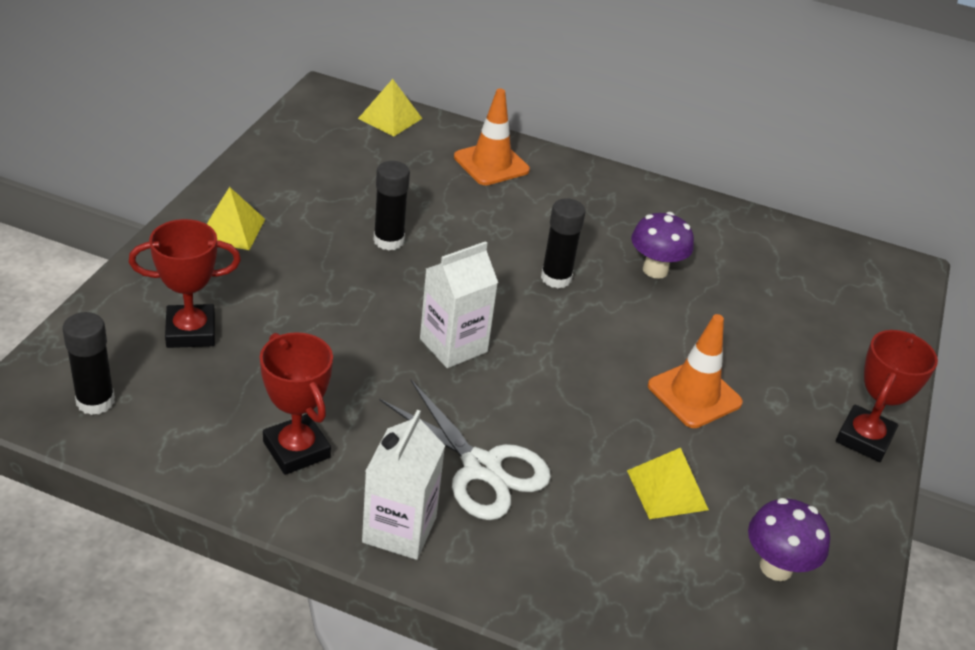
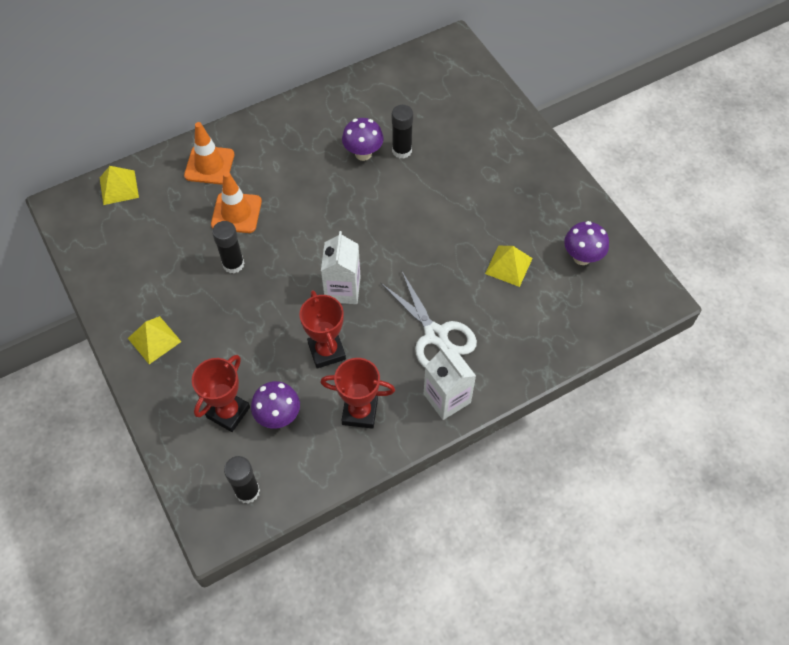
camera: 45 degrees left, 20 degrees up
(223, 377) = (278, 416): none -> purple mushroom
(482, 468) = (436, 335): white scissors -> white scissors turned 60 degrees clockwise
(556, 278) = (331, 204): black glue stick -> black glue stick (402, 150)
(694, 394) = (461, 206): orange traffic cone -> orange traffic cone (236, 213)
(864, 438) = (541, 159): red trophy -> red trophy (327, 351)

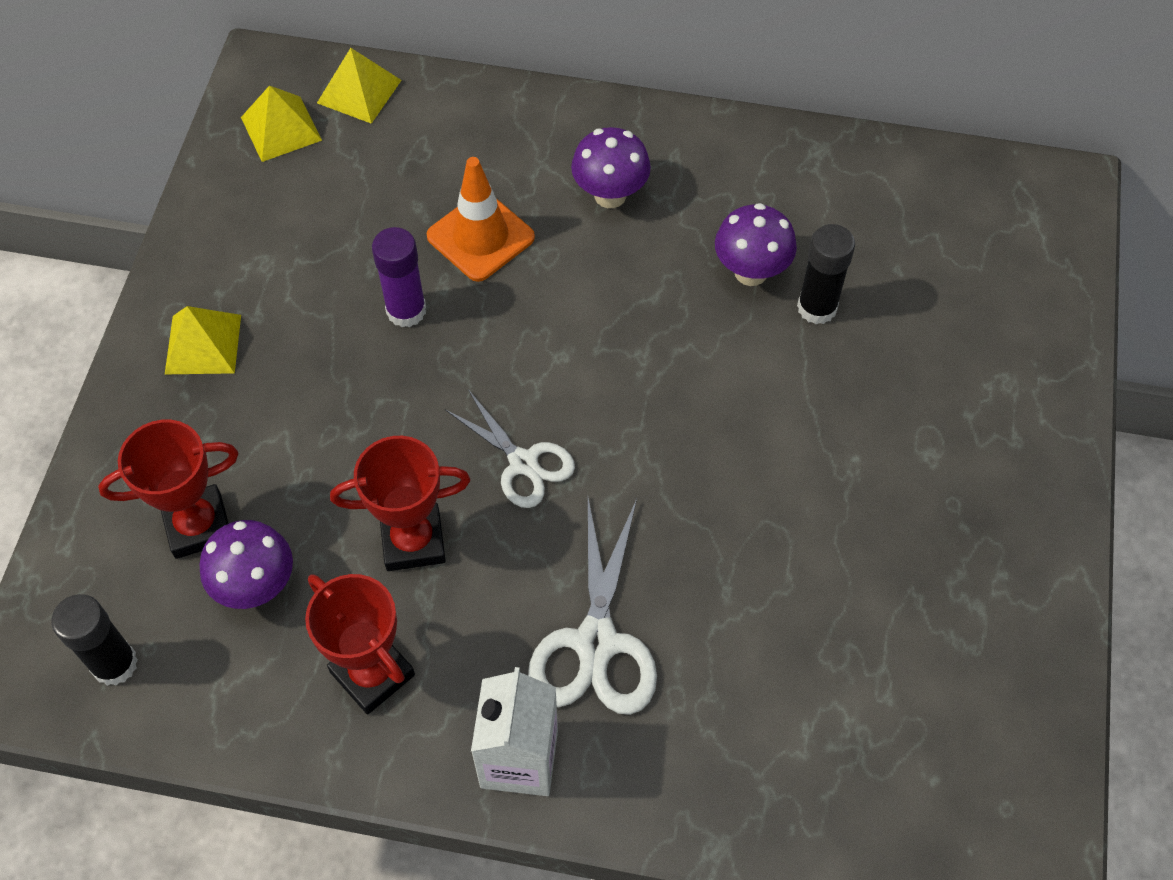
camera: 40 degrees right, 0 degrees up
(209, 165) = (509, 140): orange traffic cone -> none
(233, 264) = (406, 310): black glue stick -> purple glue stick
(327, 351) = (413, 541): red trophy -> red trophy turned 60 degrees clockwise
(342, 289) = (524, 463): white carton -> white scissors
(508, 265) = (819, 619): yellow pyramid -> yellow pyramid (281, 128)
(582, 257) = (960, 699): purple mushroom -> purple mushroom (610, 195)

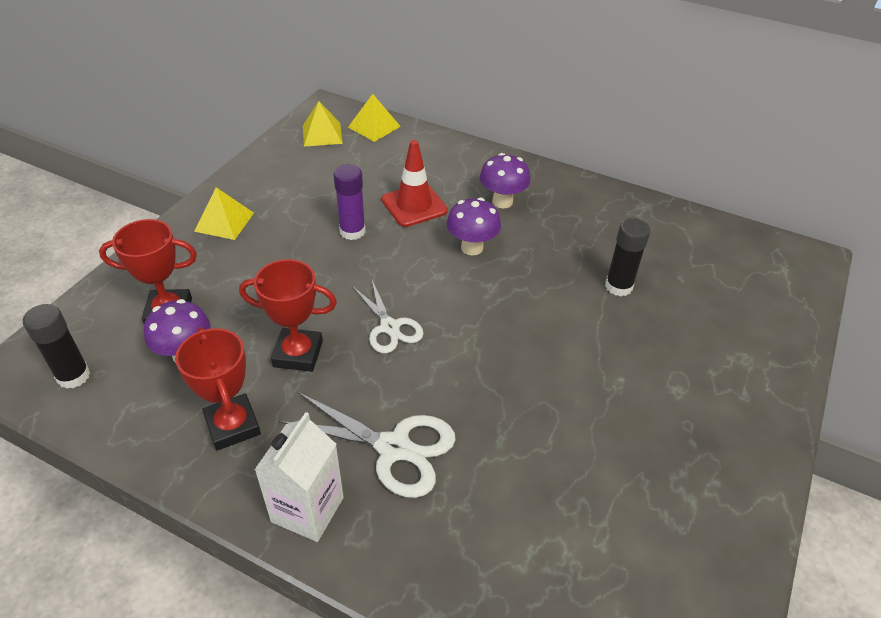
camera: 15 degrees right, 15 degrees down
(480, 237) = (414, 205): orange traffic cone -> red traffic cone
(596, 643) = (394, 448): white scissors -> white scissors turned 90 degrees counterclockwise
(751, 272) = (579, 258): purple mushroom -> purple mushroom (472, 247)

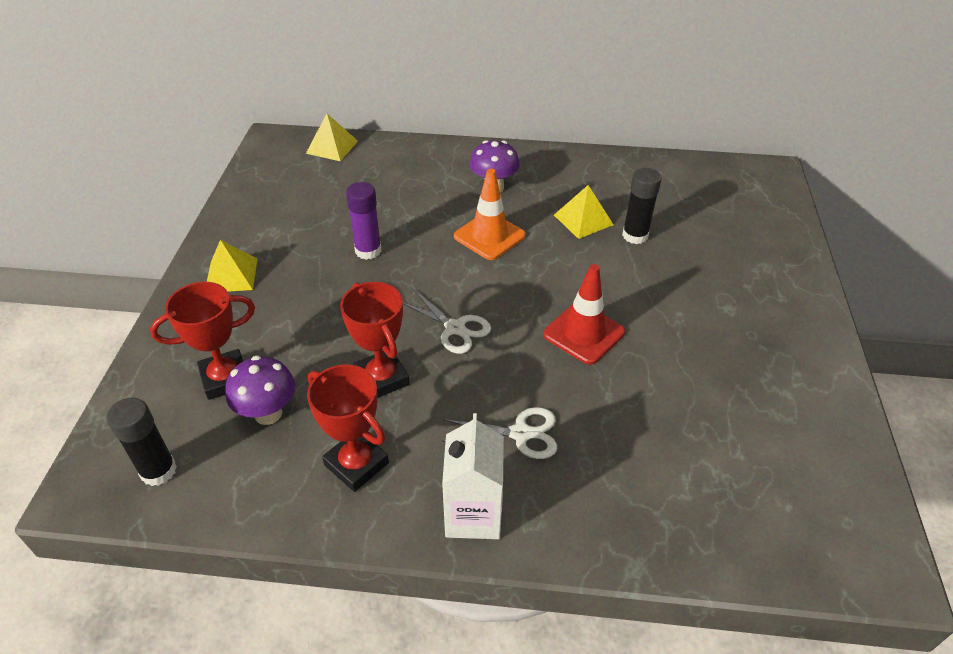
camera: 20 degrees left, 0 degrees up
(298, 354) = (381, 378): red trophy -> red trophy turned 75 degrees clockwise
(322, 134) = (283, 166): yellow pyramid -> yellow pyramid (583, 220)
(394, 448) = (521, 433): white scissors -> white scissors, size x0.66
(414, 205) = (414, 211): red traffic cone -> red traffic cone (583, 333)
(472, 247) = (489, 236): purple mushroom -> orange traffic cone

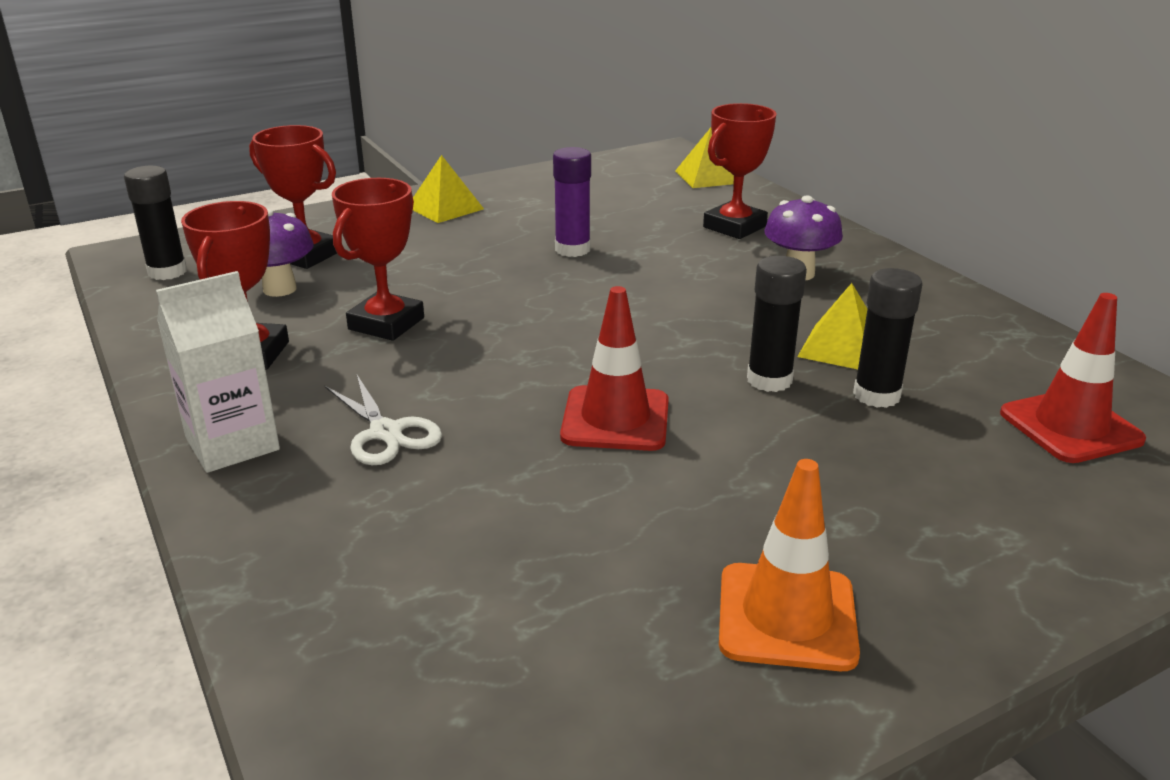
camera: 55 degrees right, 15 degrees down
(413, 176) = (734, 227): none -> red trophy
(455, 328) = (514, 335): white scissors -> none
(489, 236) = (704, 301): orange traffic cone -> orange traffic cone (787, 617)
(592, 260) = (769, 380): none -> black glue stick
(704, 200) = (1070, 427): none -> red traffic cone

